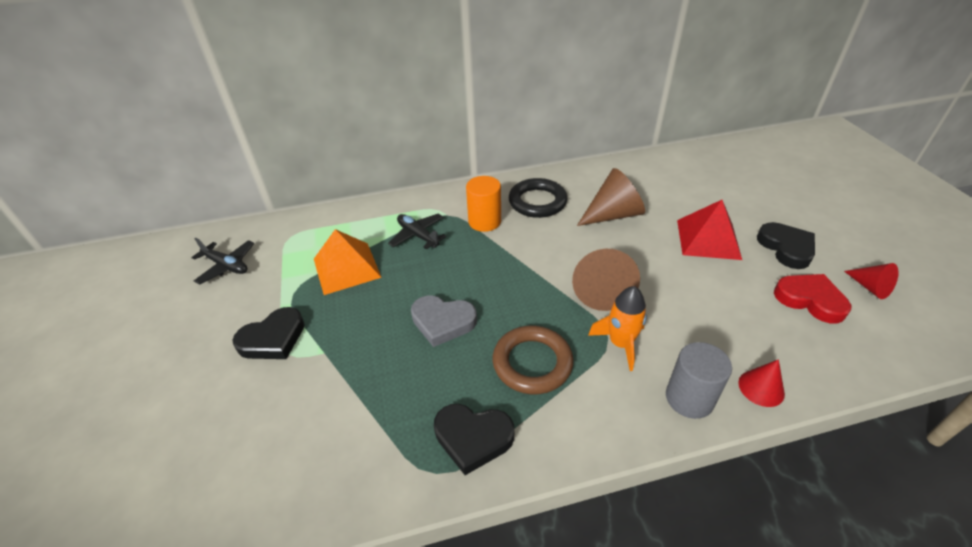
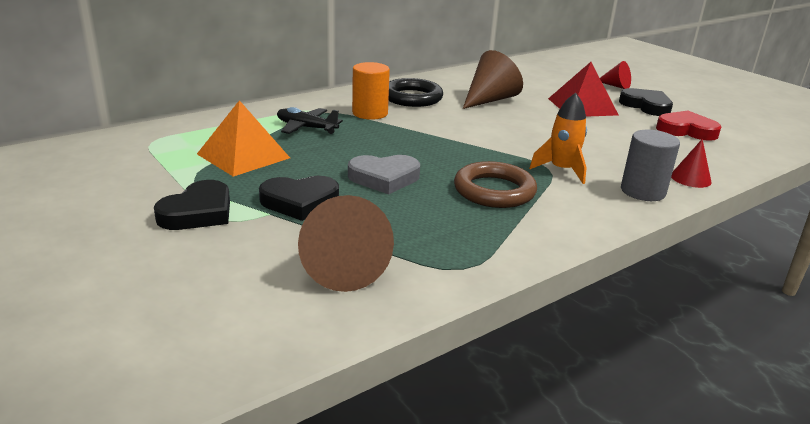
camera: 25 degrees left, 15 degrees down
(226, 266) = (85, 170): black plane -> none
(473, 438) = (479, 242): black heart -> black heart (300, 202)
(601, 289) = (518, 142): brown cone -> brown cone (342, 267)
(870, 287) = (722, 120): red cone -> red cone (615, 86)

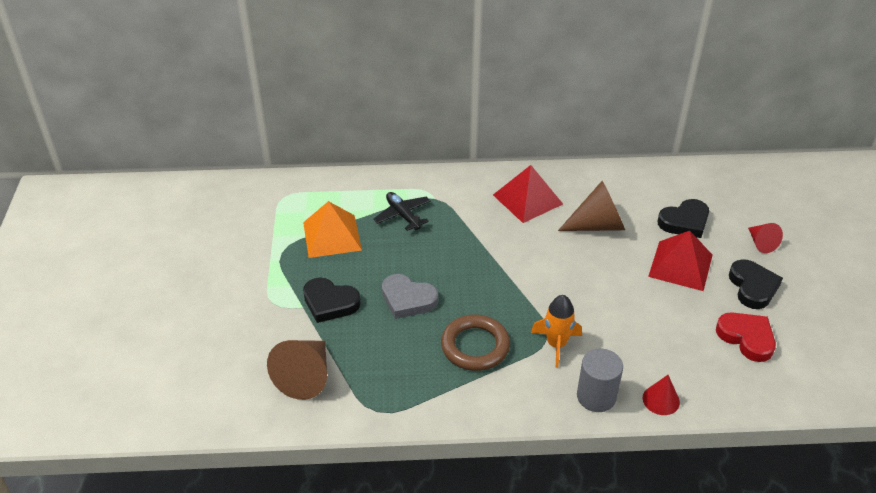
camera: 35 degrees right, 15 degrees up
(198, 212) = (262, 288): black heart -> black heart (684, 222)
(370, 113) = (470, 211): orange cylinder -> none
(412, 97) = (527, 199): black ring -> red pyramid

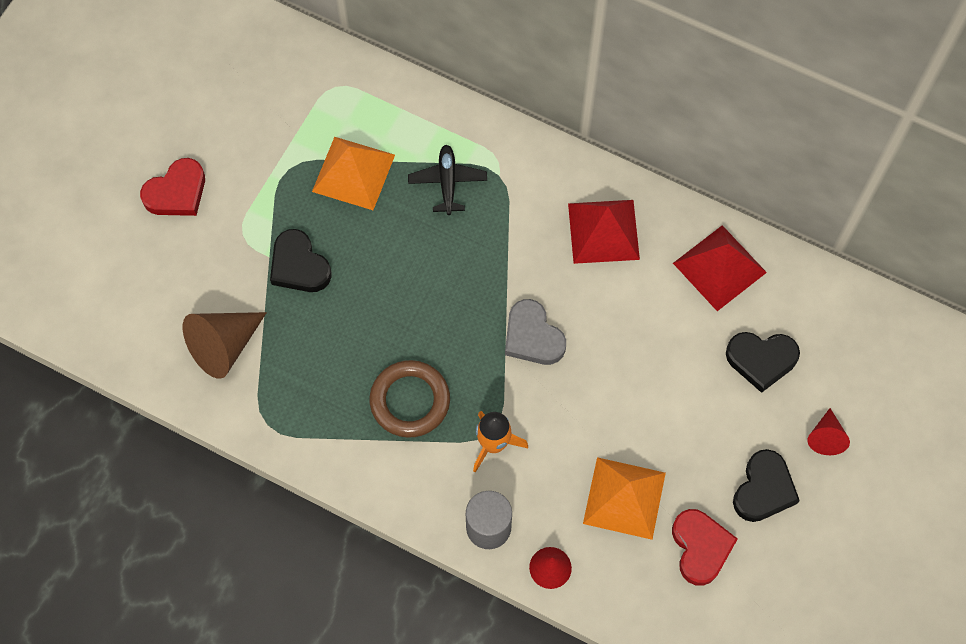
camera: 30 degrees right, 25 degrees up
(202, 299) = (177, 192): none -> red heart
(408, 299) = (380, 304): grey heart -> grey heart (532, 336)
(597, 225) = (656, 311): brown cone -> none
(671, 334) = (624, 498): none -> orange pyramid
(680, 265) = (706, 417): red pyramid -> red pyramid (719, 267)

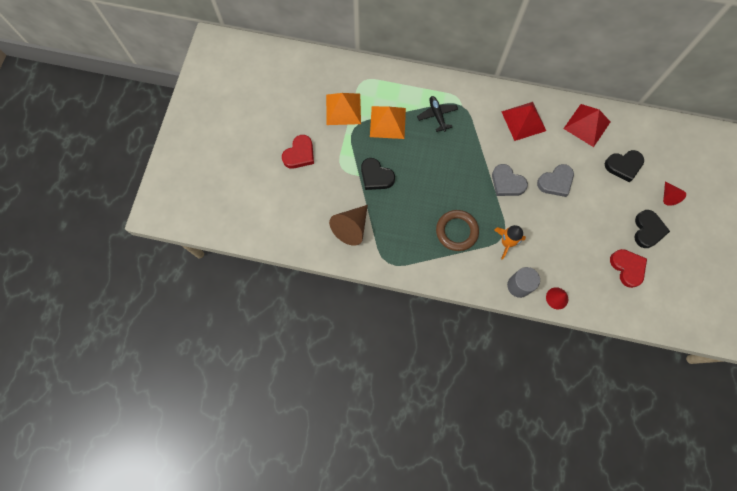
camera: 15 degrees left, 5 degrees up
(623, 358) = (555, 182): none -> grey heart
(624, 498) = (581, 253): orange pyramid -> orange pyramid (343, 109)

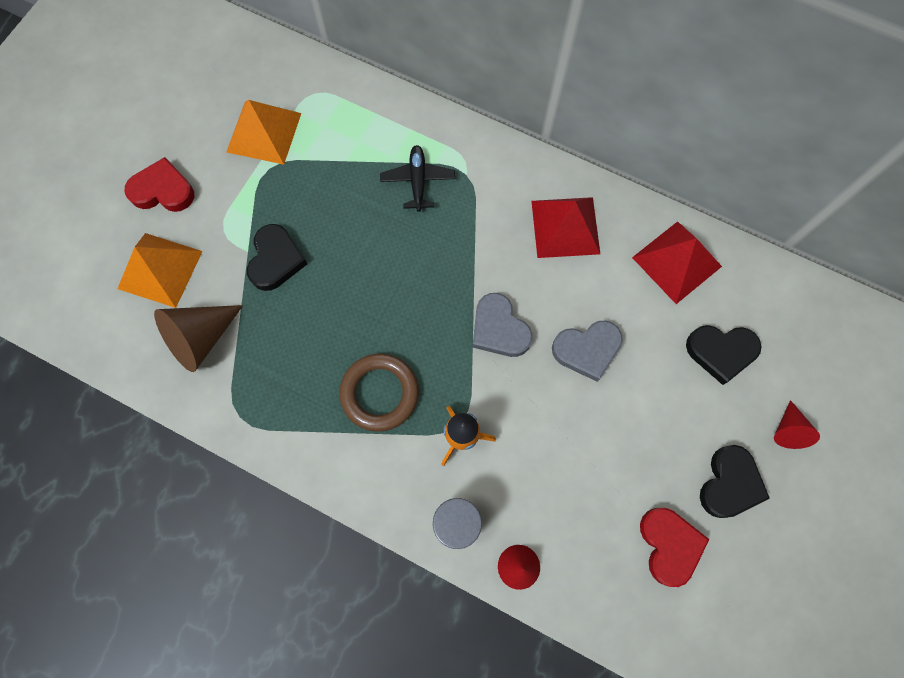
camera: 15 degrees right, 0 degrees up
(299, 154) = (163, 190): red heart -> red heart turned 135 degrees counterclockwise
(376, 176) = (276, 260): black heart -> black heart turned 135 degrees counterclockwise
(387, 122) = (329, 172): orange pyramid -> orange pyramid (160, 269)

